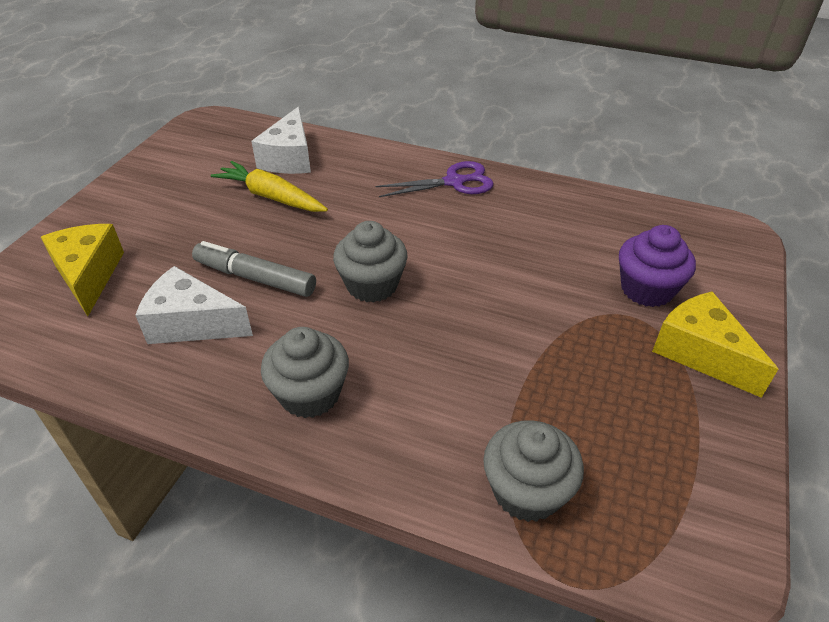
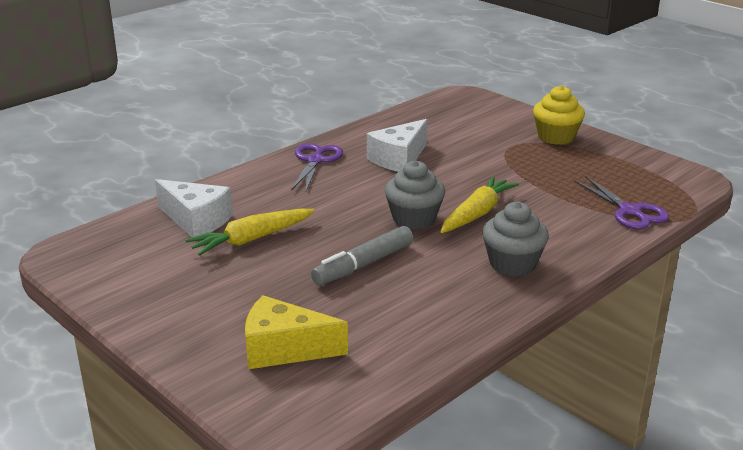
camera: 65 degrees left, 15 degrees down
(192, 323) = (399, 301): white cheese -> white cheese (399, 159)
(416, 331) = (477, 213): none -> yellow carrot
(526, 491) = (629, 211): grey cupcake -> purple scissors
(647, 289) = (492, 134): purple cupcake -> none
(700, 353) = (556, 137): yellow cheese -> yellow cupcake

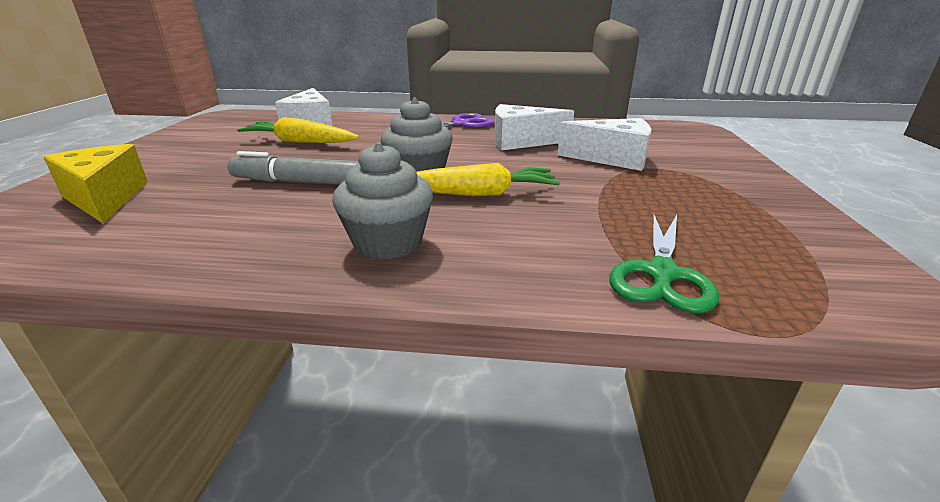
camera: 50 degrees right, 0 degrees up
(480, 148) = (613, 158): none -> white cheese
(556, 137) = (728, 178): yellow cupcake -> none
(629, 211) = (661, 274): purple scissors -> green scissors

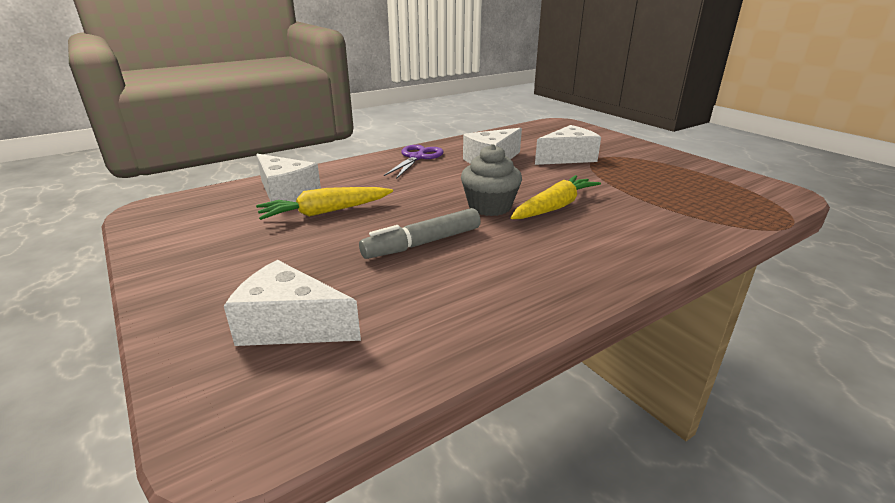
camera: 40 degrees left, 0 degrees up
(105, 198) = (290, 325): yellow cheese -> white cheese
(388, 242) = (584, 256): grey cupcake -> none
(661, 274) = (718, 217): green scissors -> none

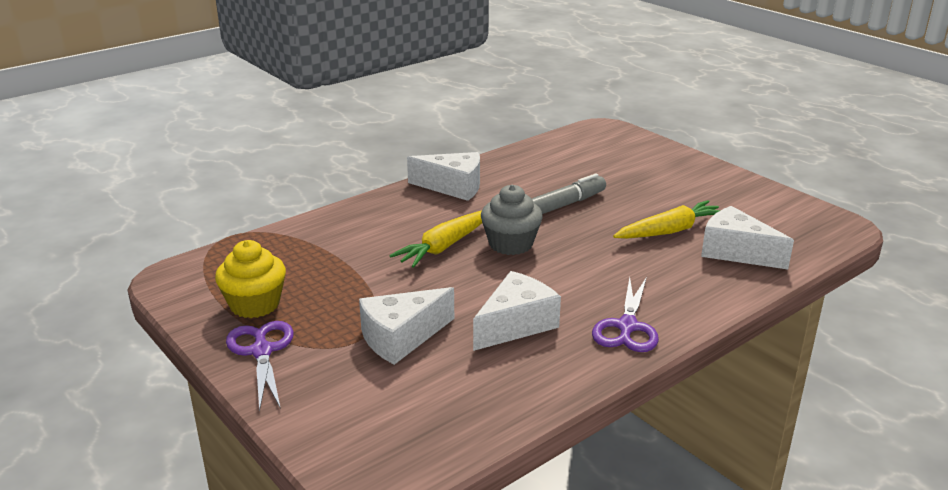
camera: 175 degrees right, 0 degrees up
(290, 325) = (616, 158): white cheese -> white cheese (453, 187)
(654, 155) = (262, 351): none -> purple scissors
(688, 175) = (255, 304): none -> yellow cupcake

